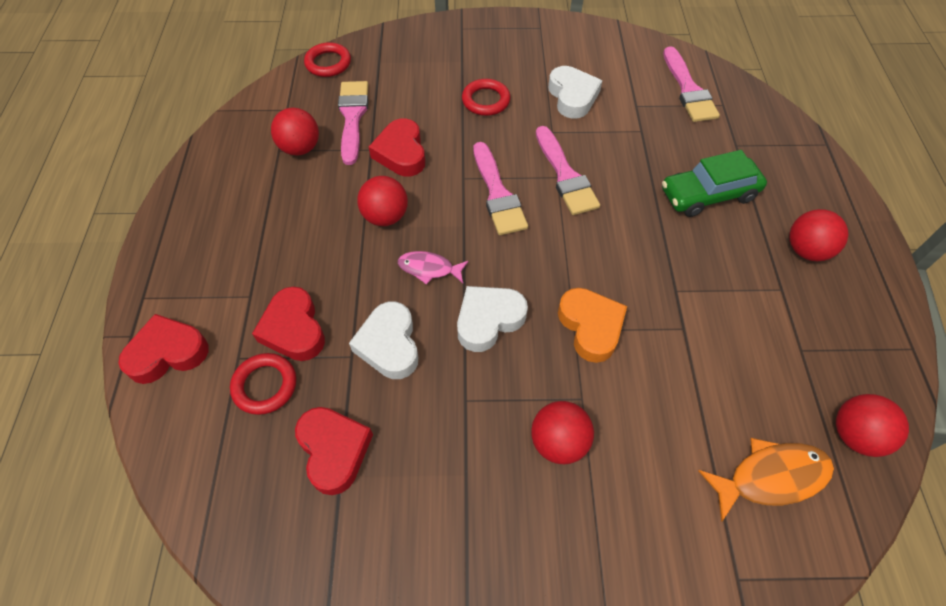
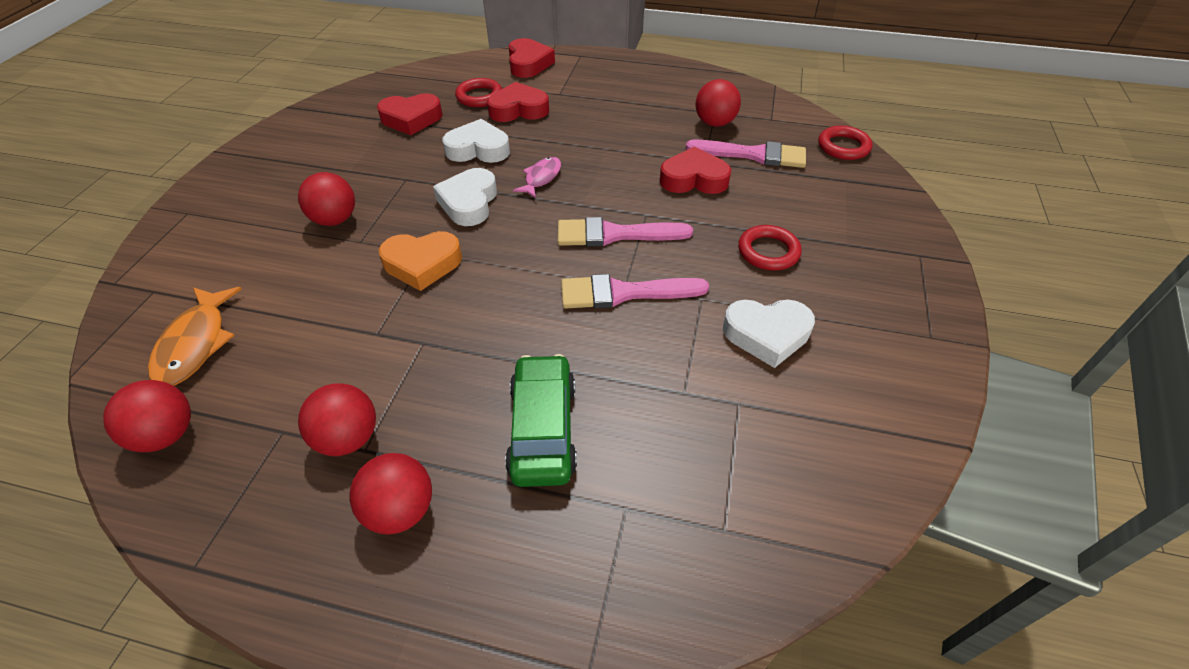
camera: 105 degrees right, 10 degrees down
(385, 216) = (612, 161): red ball -> red ball (348, 438)
(488, 320) = (469, 202): white heart -> white heart turned 150 degrees counterclockwise
(688, 89) = (768, 489): pink brush -> none

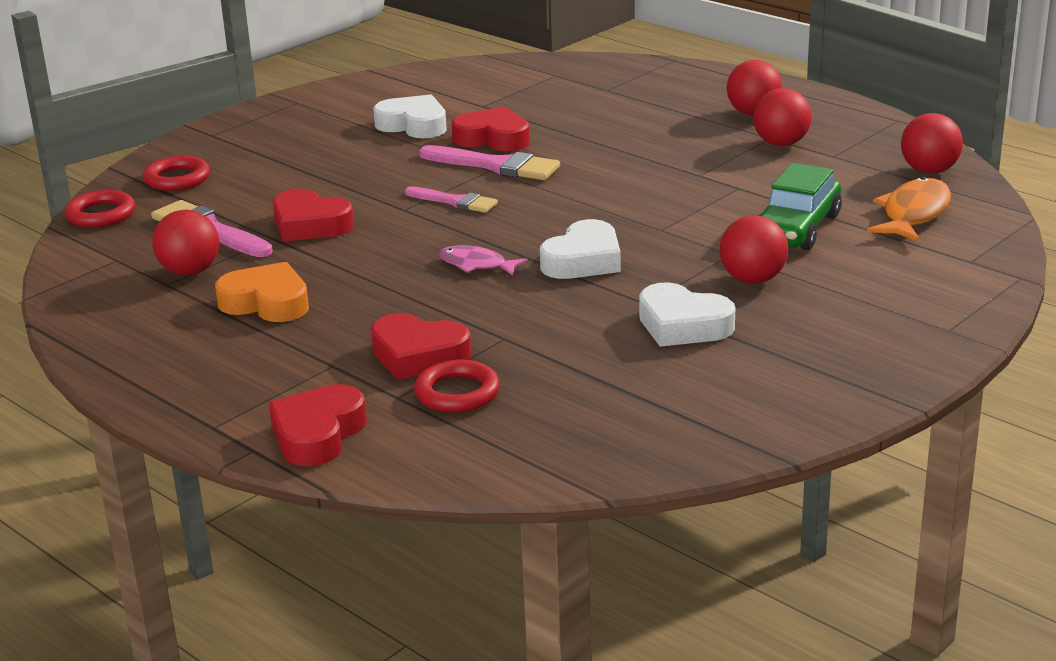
camera: 150 degrees left, 20 degrees down
(411, 119) = (590, 382): red heart -> red heart (493, 138)
(422, 264) = (670, 221): orange heart -> orange heart (267, 302)
(478, 149) = (525, 315): white heart -> white heart (683, 325)
(541, 178) = (476, 265): pink fish -> pink fish turned 60 degrees clockwise
(543, 429) = (632, 121): green car -> green car (796, 228)
(615, 234) = (455, 201): pink brush -> pink brush, size x0.64
(768, 251) = (332, 162): red ring -> red ring (177, 179)

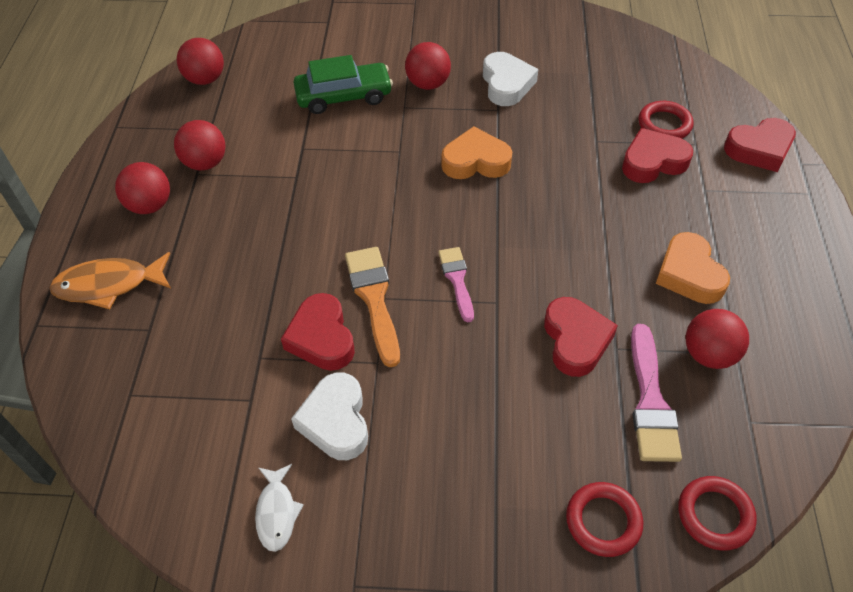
camera: 130 degrees left, 25 degrees up
(383, 94) = (277, 512): none -> white fish
(418, 355) = (653, 162): red heart -> red heart turned 90 degrees counterclockwise
(476, 265) = (532, 206): pink fish -> none
(496, 165) = (374, 299): pink brush -> orange brush
(583, 260) = (475, 161): white heart -> orange heart
(913, 214) = (281, 61): orange fish -> orange fish (108, 285)

